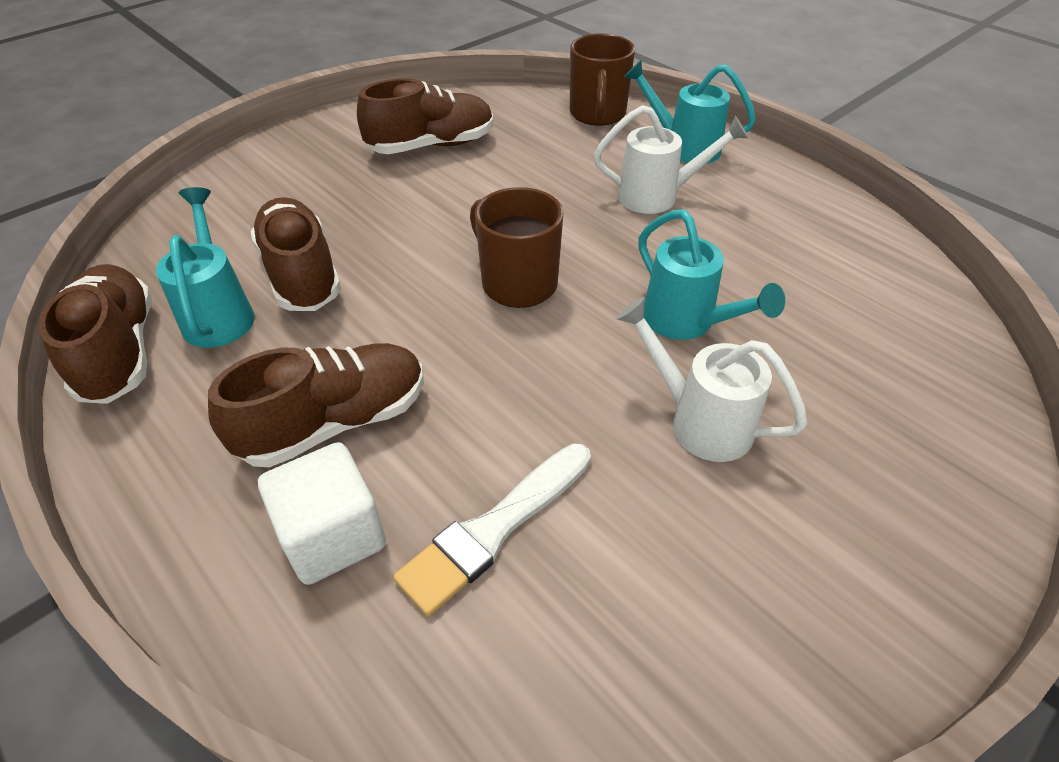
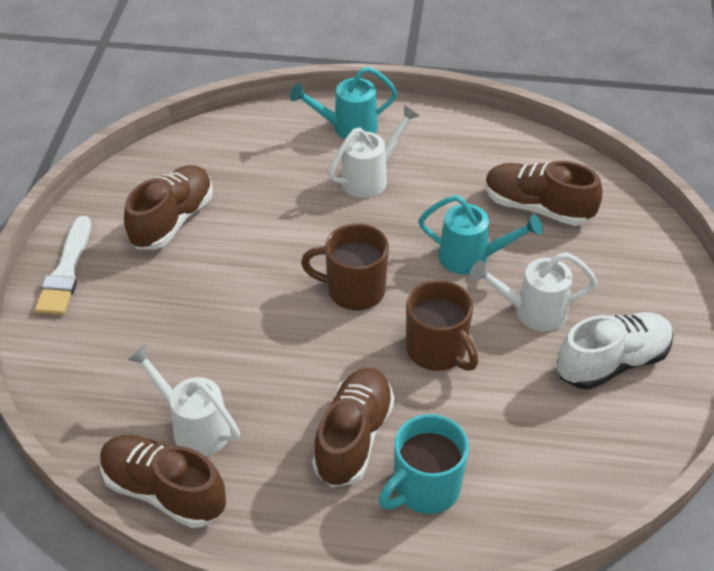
camera: 40 degrees left, 0 degrees up
(219, 313) = (194, 427): turquoise watering can -> white watering can
(301, 274) = (211, 369): brown shoe -> brown shoe (537, 208)
(333, 535) = (425, 488): white cube -> turquoise mug
(494, 529) = (495, 430): white brush -> white brush (66, 271)
(597, 114) = (260, 128): brown mug -> brown mug (437, 351)
(749, 556) = (612, 363): none -> white shoe

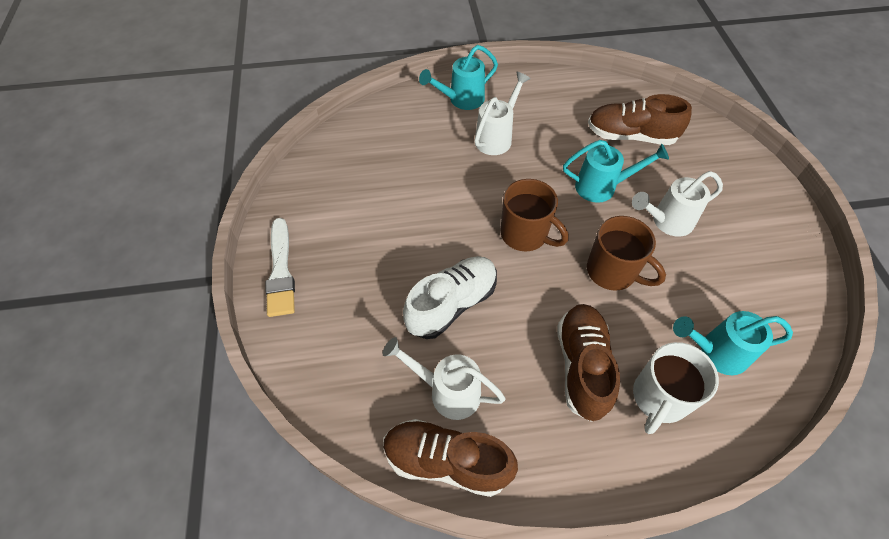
camera: 15 degrees left, 10 degrees up
(172, 220) = (354, 206): brown shoe -> none
(354, 290) = (525, 234): brown mug -> brown mug turned 135 degrees counterclockwise
(425, 488) = (659, 398): turquoise mug -> white mug
(516, 459) = (716, 352): none -> turquoise watering can
(612, 363) = (745, 250): white shoe -> white shoe (452, 304)

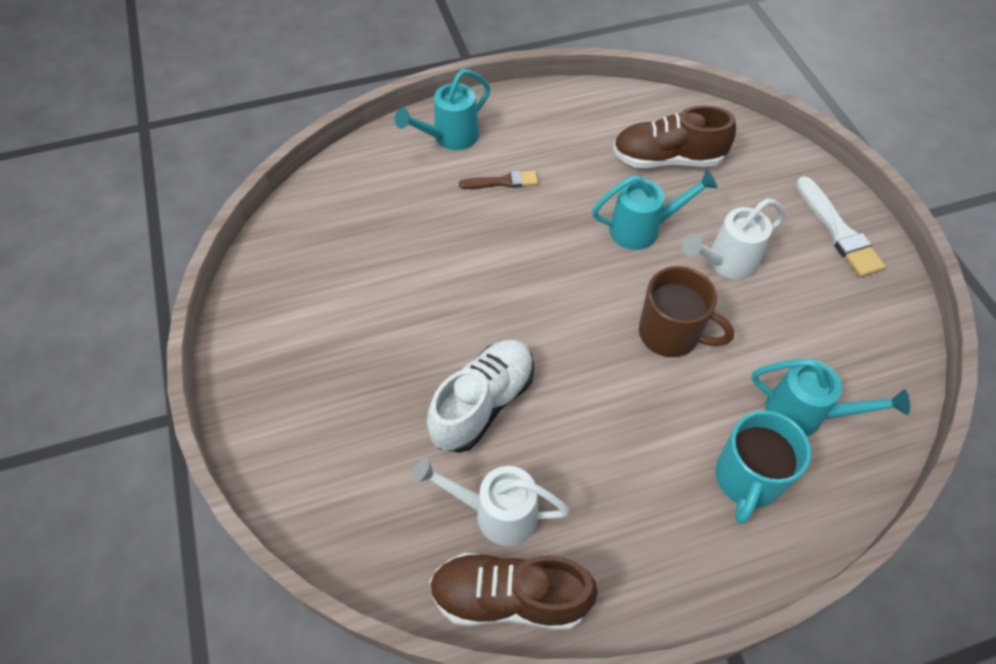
camera: 10 degrees left, 0 degrees up
(281, 271) = (258, 394): white brush -> white brush (838, 231)
(496, 137) = (502, 182): white watering can -> brown brush
(525, 234) = (558, 302): brown mug -> none
(582, 366) = (652, 456): brown shoe -> none
(659, 398) = (747, 479): white mug -> turquoise mug
(716, 352) = (804, 414): turquoise watering can -> turquoise watering can turned 150 degrees counterclockwise

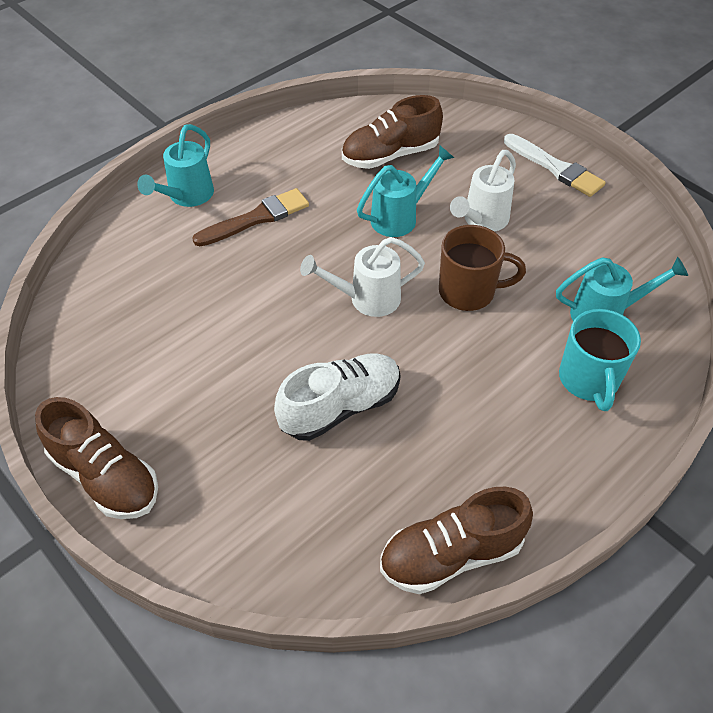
camera: 25 degrees left, 5 degrees down
(248, 383) = (105, 476): none -> brown shoe
(483, 403) = (340, 407): white shoe -> white shoe turned 45 degrees clockwise
(496, 513) = (402, 491): white watering can -> white watering can (367, 299)
(502, 182) = (256, 218): brown brush -> brown brush, size x1.59

